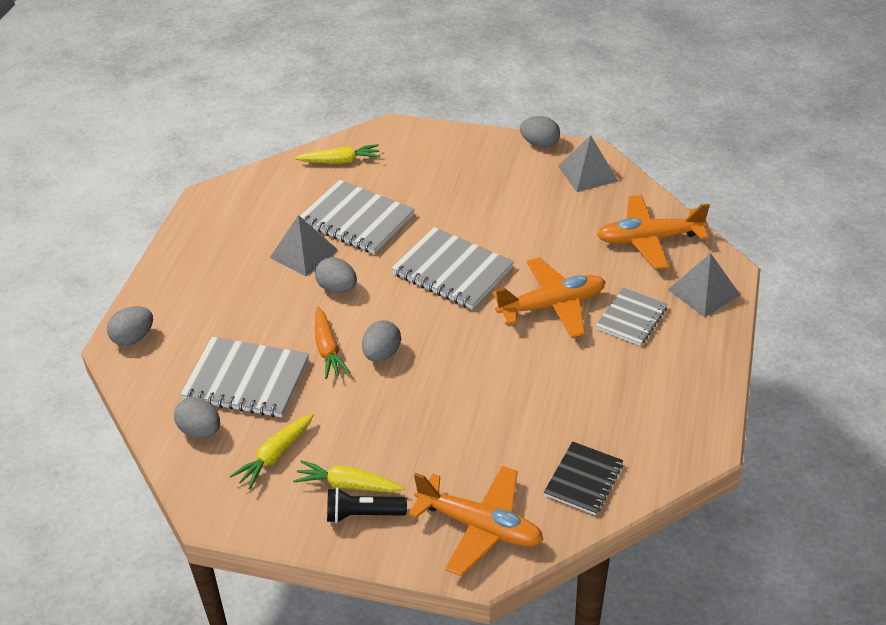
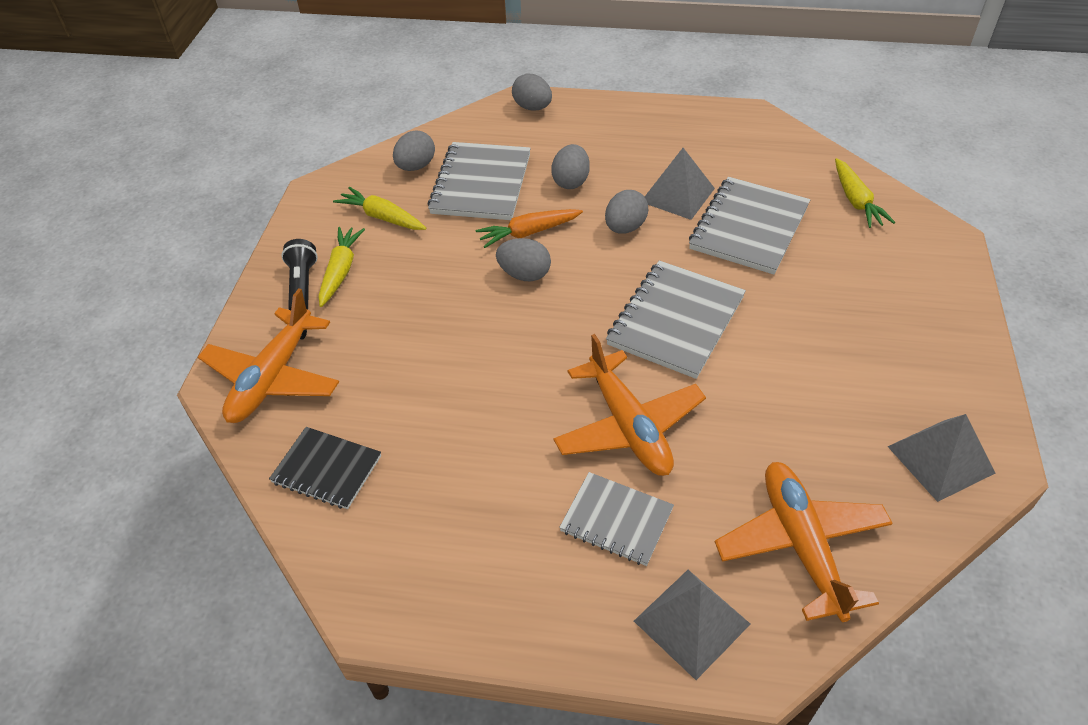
camera: 85 degrees right, 5 degrees up
(539, 144) = (989, 395): grey egg -> grey egg (571, 182)

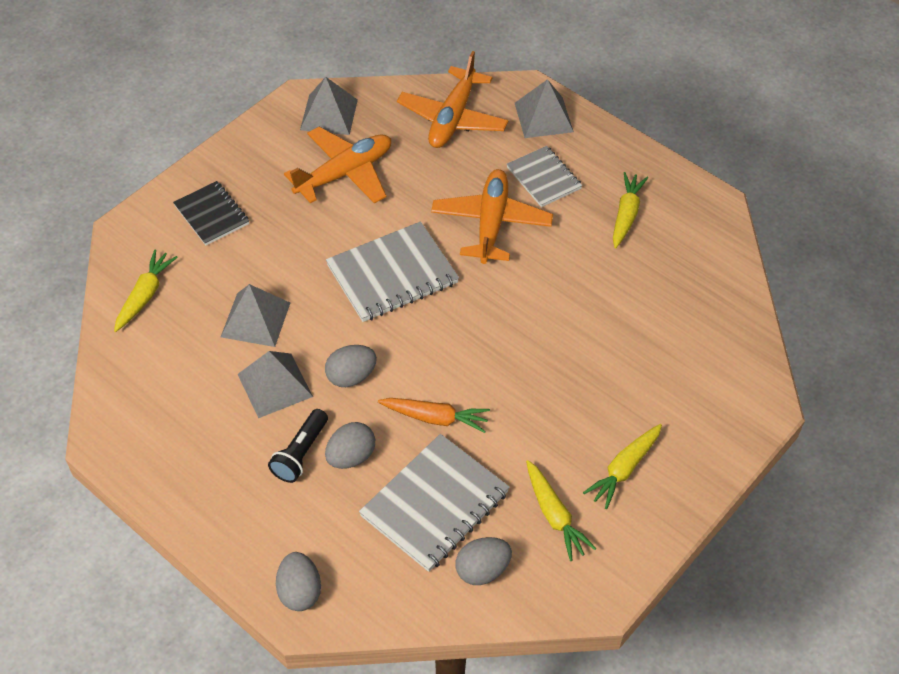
camera: 150 degrees left, 5 degrees up
(273, 377) = (723, 390): orange plane -> orange plane (344, 173)
(302, 286) = (665, 471): black flashlight -> black flashlight (300, 453)
(327, 469) = (709, 297): black notebook -> black notebook (212, 215)
(481, 525) = (626, 215): none -> yellow carrot
(524, 274) = (471, 376): grey egg -> none
(748, 228) = (255, 319): grey notebook -> grey pyramid

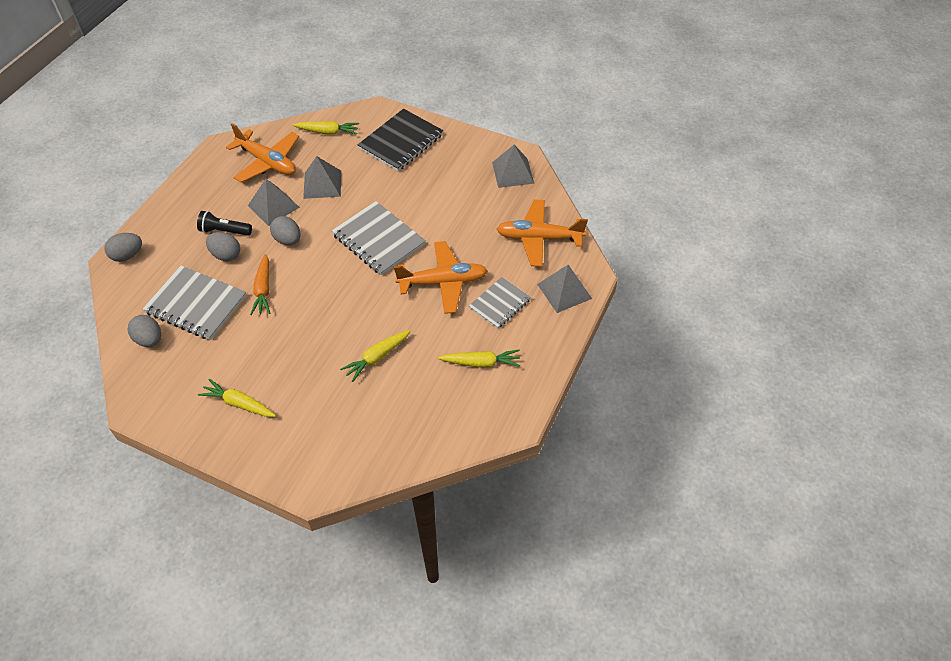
camera: 75 degrees right, 0 degrees up
(212, 215) = (401, 142): black notebook -> black notebook, size x1.60
(344, 173) = (460, 194): orange plane -> orange plane (267, 162)
(554, 515) = (195, 370): yellow carrot -> yellow carrot (377, 357)

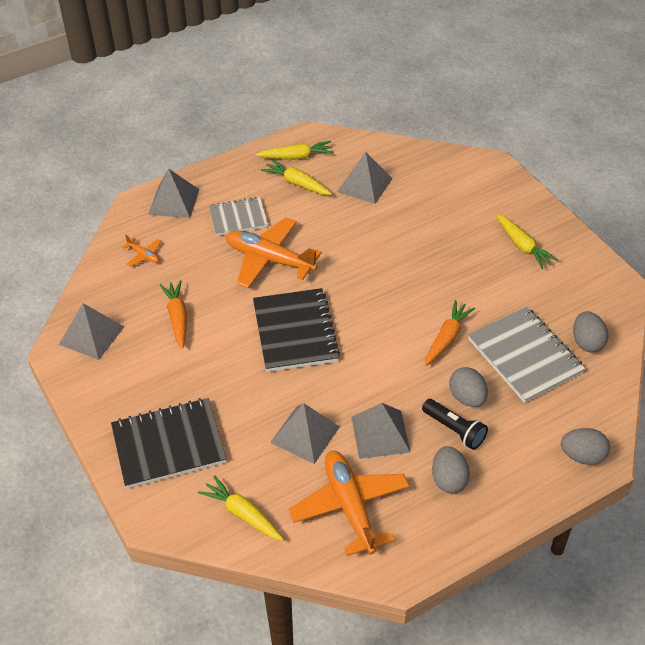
camera: 145 degrees left, 5 degrees down
(288, 240) = (389, 381): grey egg -> grey egg (449, 480)
(377, 357) = (379, 226): yellow carrot -> yellow carrot (296, 157)
(378, 240) = (295, 332): grey notebook -> black notebook
(420, 394) = (365, 185): none -> grey pyramid
(468, 209) = (177, 318): none -> orange carrot
(539, 238) = (143, 255): orange plane -> orange plane, size x0.44

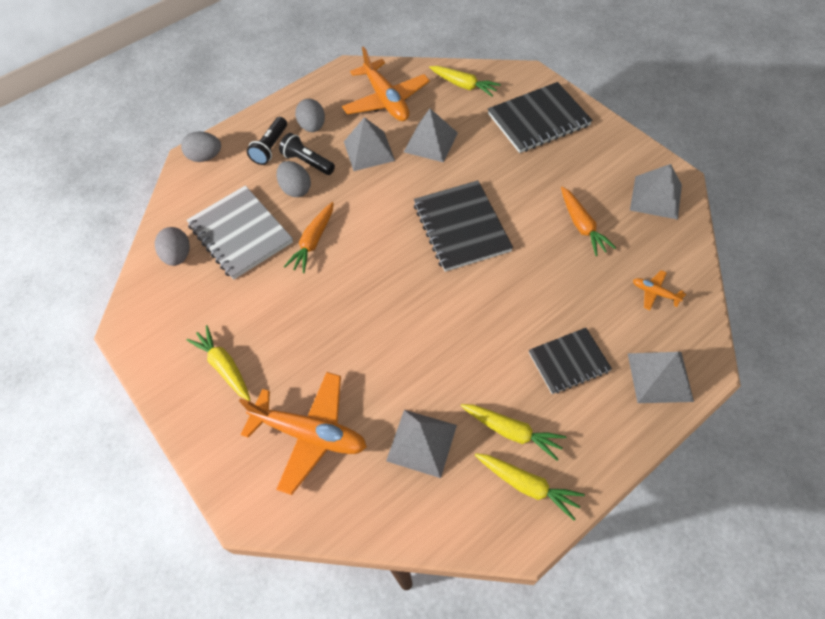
camera: 175 degrees right, 10 degrees up
(238, 218) = (568, 362): grey notebook -> black notebook
(269, 259) = (512, 307): orange plane -> orange plane (310, 434)
(296, 157) = (527, 485): yellow carrot -> yellow carrot turned 135 degrees counterclockwise
(501, 457) = (270, 148): none -> black flashlight

